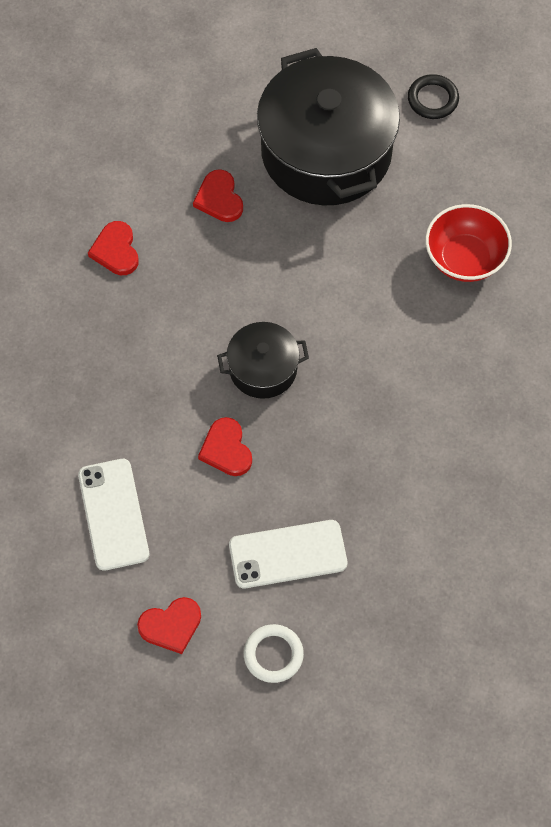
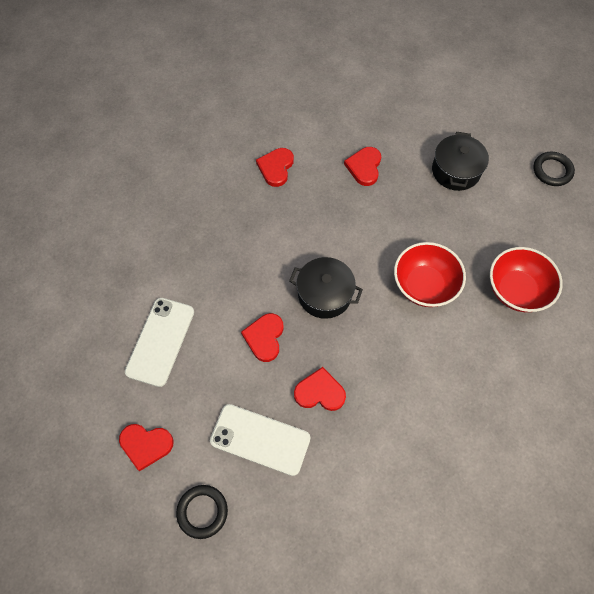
camera: 30 degrees right, 0 degrees up
(273, 655) = (202, 511): white ring -> black ring
(320, 474) = (320, 392): none -> red heart
(326, 152) = (456, 171): black pot -> black pot, size x0.49
(365, 303) = (424, 285): none -> red bowl

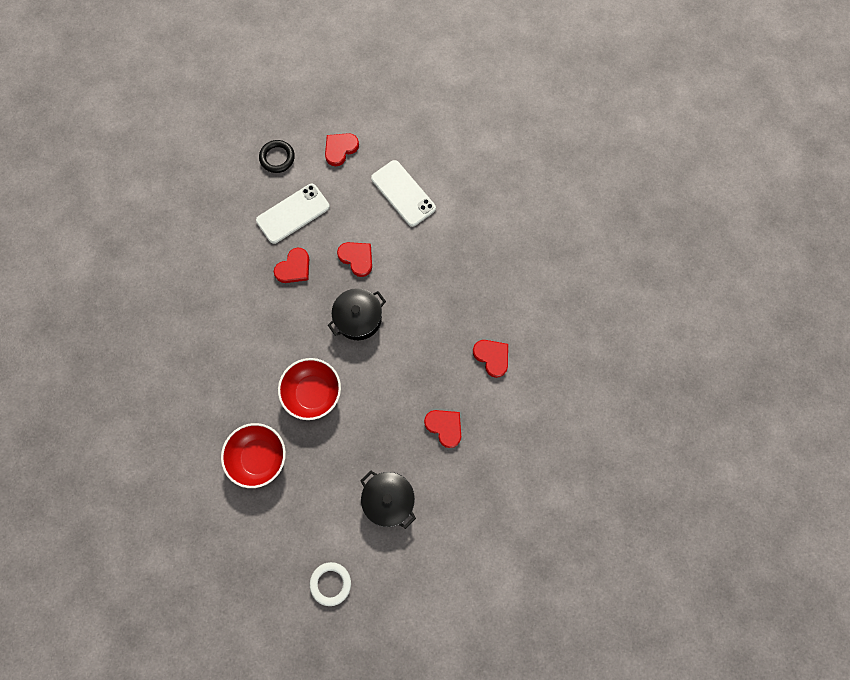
camera: 125 degrees right, 10 degrees up
(552, 171) = (330, 583): black ring -> white ring

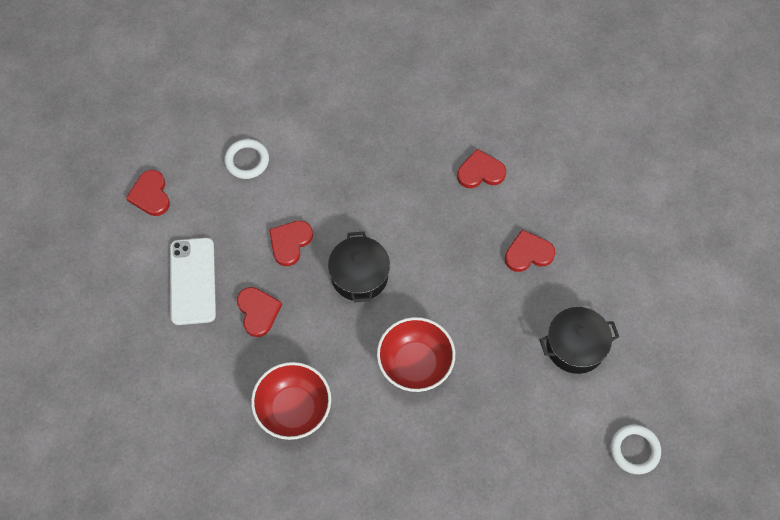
camera: 60 degrees left, 10 degrees down
(259, 457) = (455, 457): red bowl -> red bowl (293, 409)
(277, 158) = (113, 264): black ring -> none
(357, 258) = (290, 243): red heart -> red heart turned 45 degrees counterclockwise
(403, 193) = (247, 161): white phone -> white ring

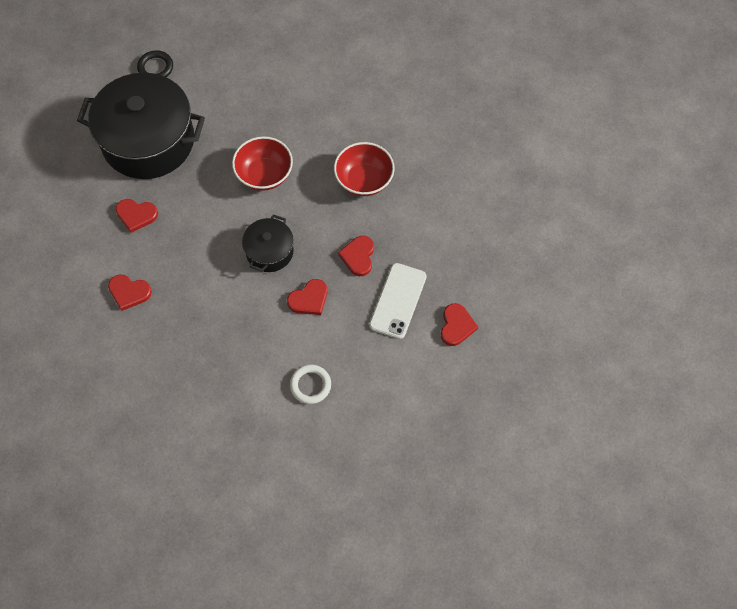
camera: 155 degrees left, 0 degrees up
(150, 195) = (404, 389): red heart -> red heart (456, 326)
(575, 346) = (148, 141): black pot -> black pot, size x2.04
(634, 450) = (155, 67): white ring -> black ring

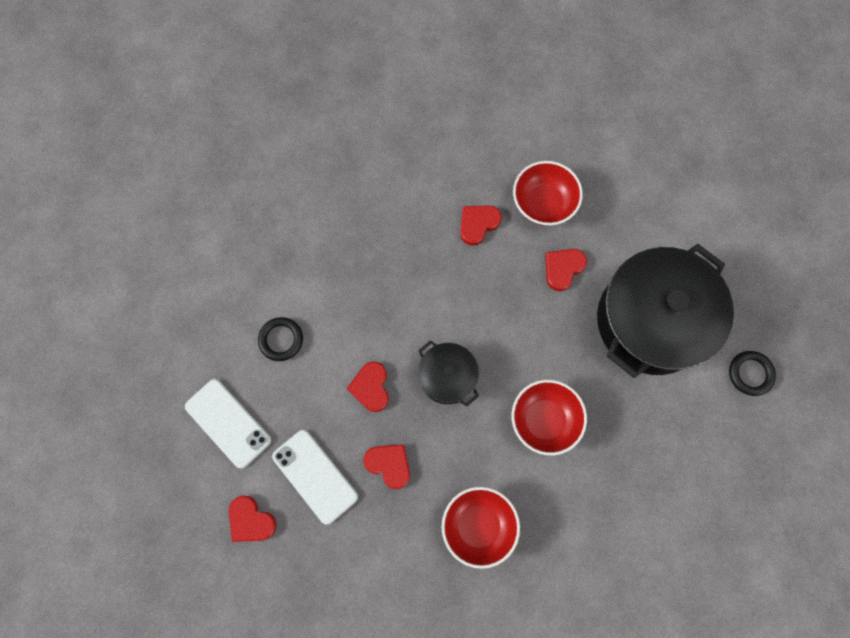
camera: 120 degrees right, 10 degrees up
(86, 254) = (543, 204): none -> red bowl
(310, 385) = (281, 340): white ring -> black ring
(398, 385) = (228, 423): none -> white phone

